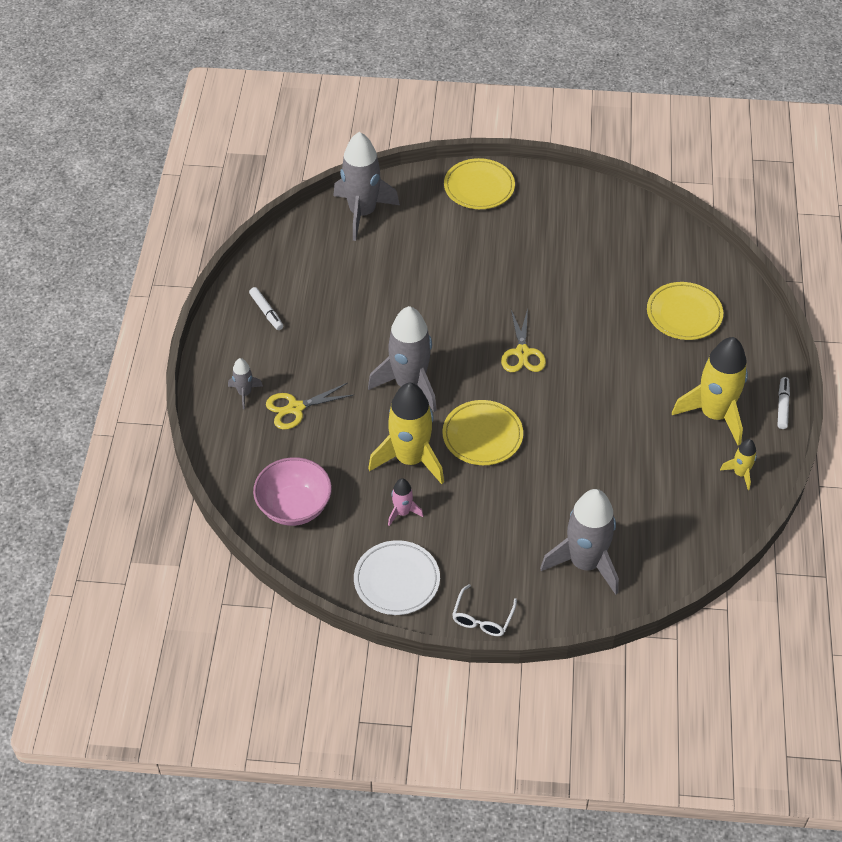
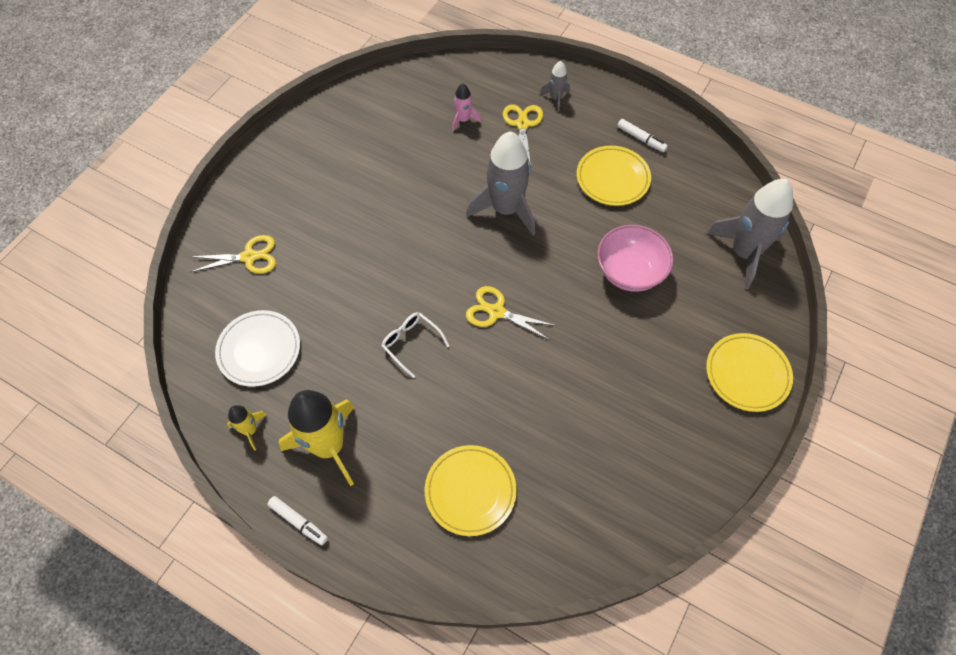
camera: 115 degrees right, 10 degrees up
(266, 312) = (641, 139): white marker -> white marker turned 135 degrees counterclockwise
(294, 507) = (426, 93): pink bowl -> pink bowl (629, 272)
(397, 580) = (320, 130): white plate -> white plate (259, 350)
(402, 512) = (378, 156): pink rocket -> pink rocket (463, 120)
(410, 459) = (426, 180): yellow rocket -> none
(482, 435) = (420, 239): yellow plate -> yellow plate (612, 178)
(482, 618) = (252, 169): white glasses -> white glasses (411, 343)
(585, 563) = (249, 257): grey rocket -> yellow scissors

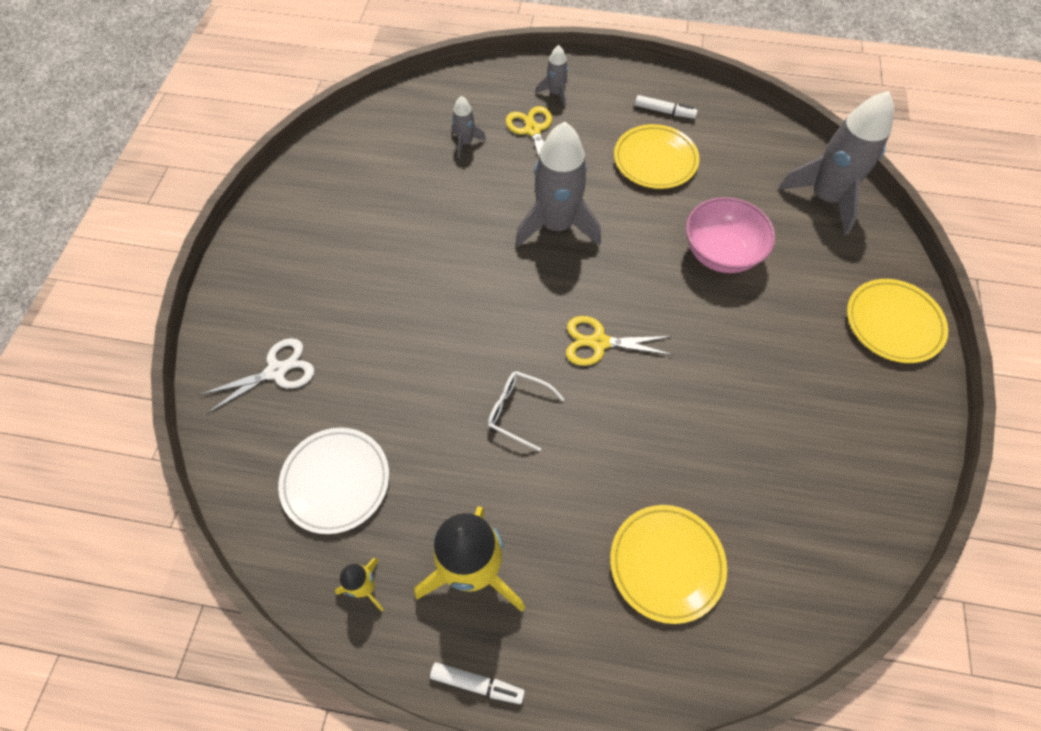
camera: 20 degrees left, 0 degrees up
(249, 257) = (276, 371): yellow scissors -> white scissors
(463, 120) = (465, 143): pink rocket -> grey rocket

